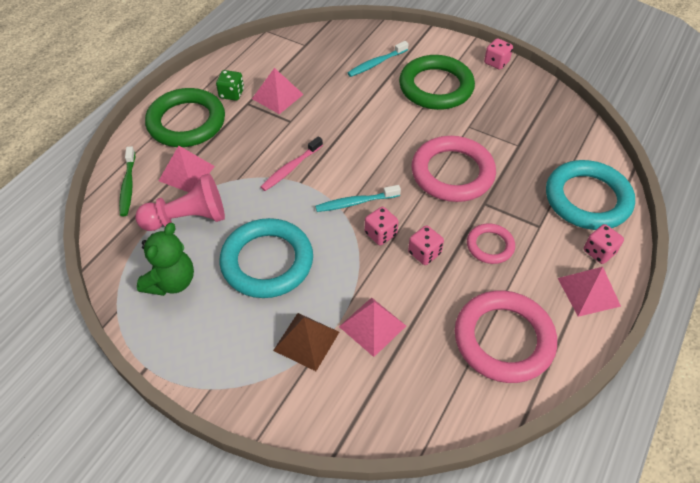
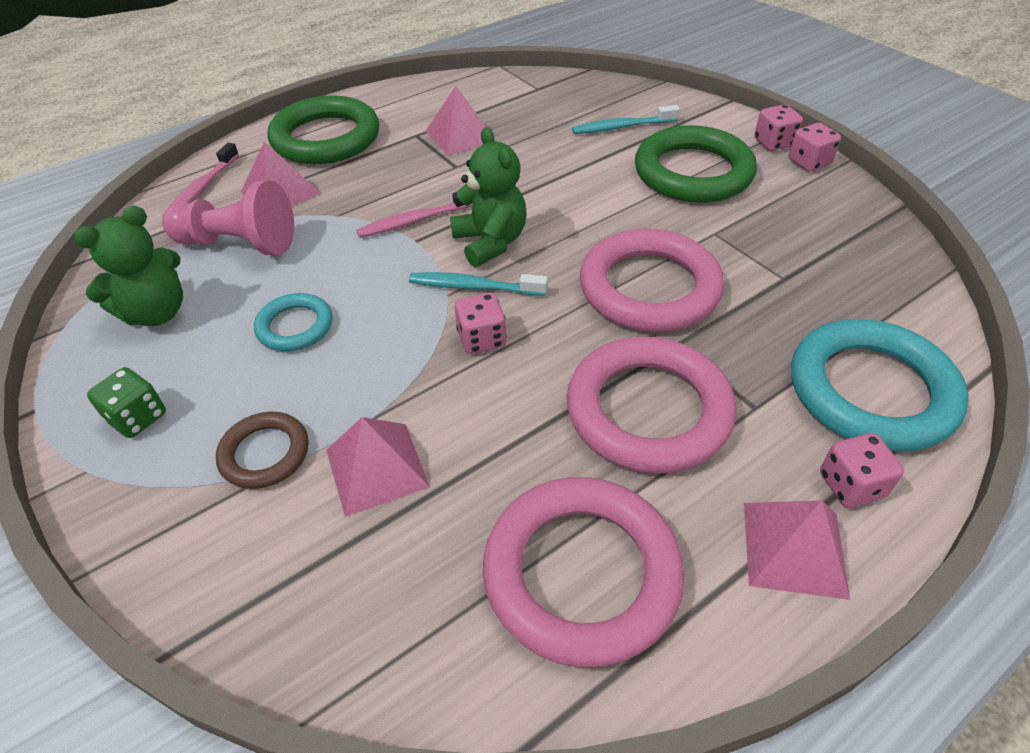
camera: 25 degrees right, 5 degrees down
(128, 186) = (202, 188): green toothbrush -> pink toothbrush
(231, 94) = (404, 120): green dice -> green dice (137, 417)
(267, 262) = (295, 326): turquoise ring -> turquoise ring, size x0.53
(306, 341) = (265, 453): brown pyramid -> brown ring
(346, 170) = (490, 242): none -> green teddy bear
(424, 253) = (531, 387): pink dice -> pink dice (773, 143)
(490, 246) = (648, 410): pink ring -> pink ring, size x1.90

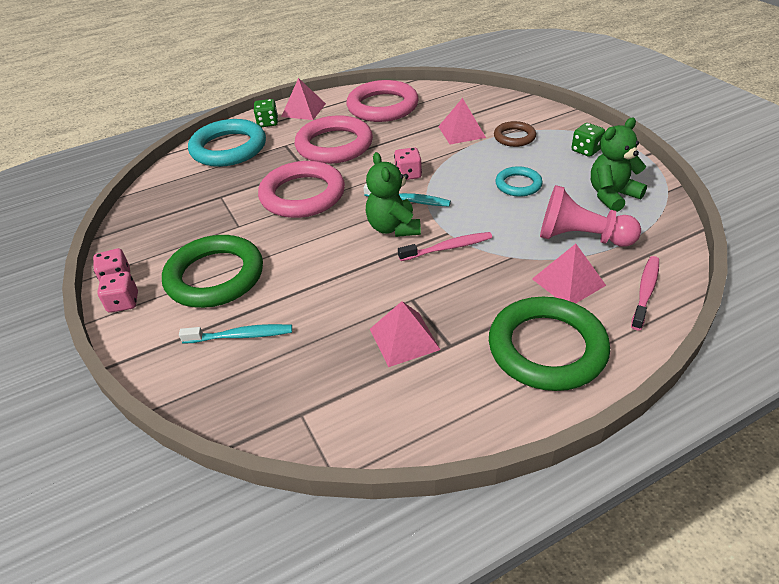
camera: 170 degrees left, 5 degrees down
(851, 485) = (268, 123): pink dice -> green dice

